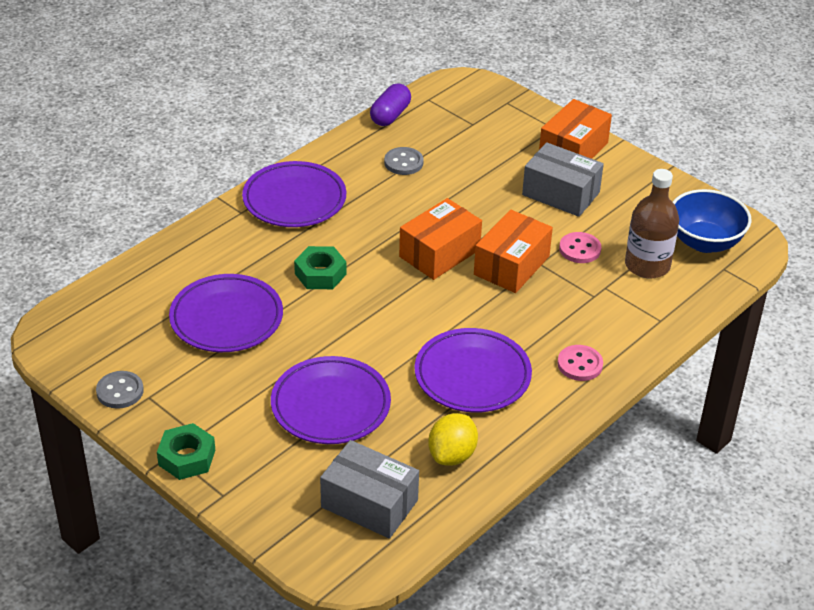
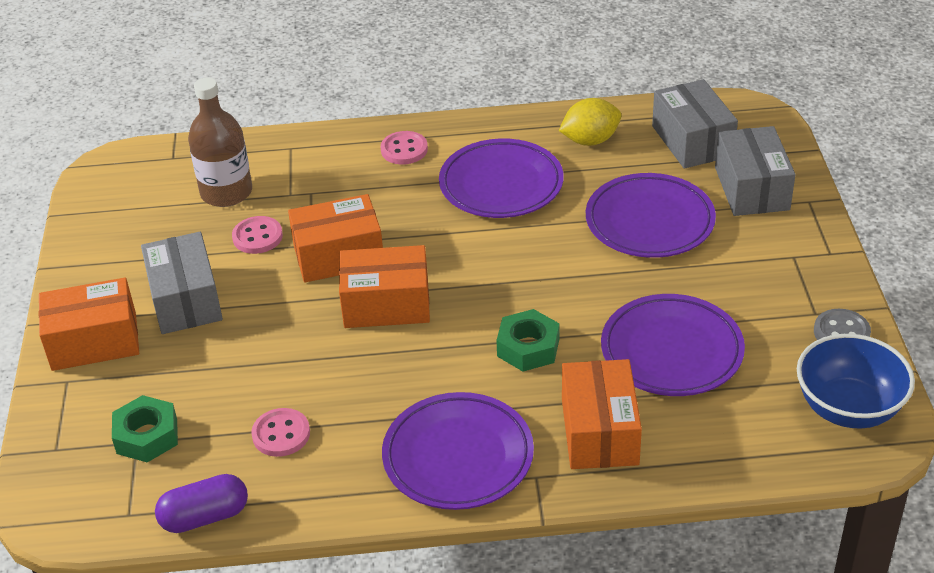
camera: 135 degrees left, 0 degrees up
(187, 457) = (818, 243): green nut -> green nut (147, 436)
(227, 251) = (599, 432): none -> orange box
(279, 481) = (751, 188): none -> grey box
(403, 162) = (281, 434): grey button -> pink button
(704, 242) = (147, 185): blue bowl -> blue bowl (848, 408)

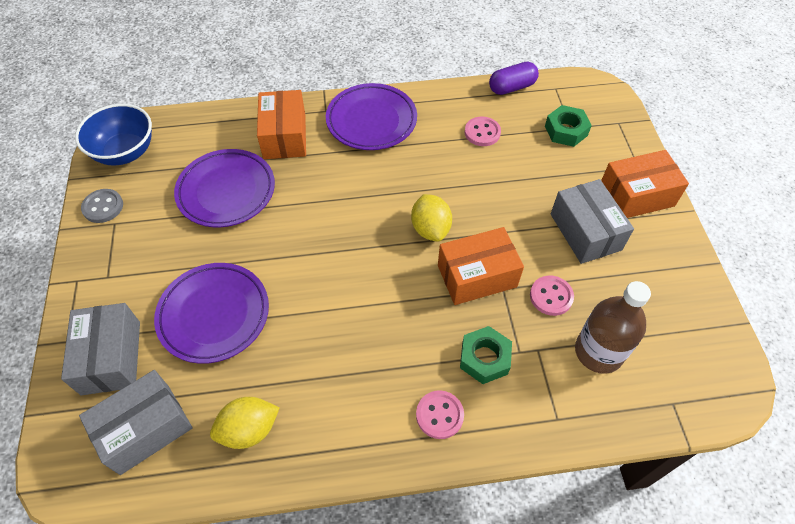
camera: 175 degrees right, 15 degrees up
(386, 304) = (430, 229): orange box -> yellow lemon
(501, 185) = (342, 362): purple plate -> none
(528, 347) = (325, 193): green nut -> green nut (484, 358)
(692, 141) = (145, 429): grey box -> grey box turned 75 degrees clockwise

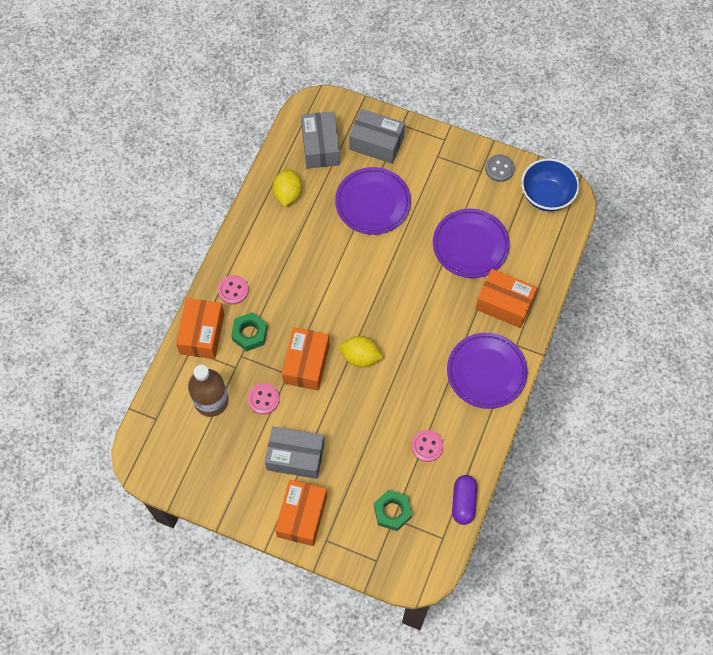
camera: 120 degrees right, 10 degrees up
(526, 417) = (202, 334): none -> orange box

